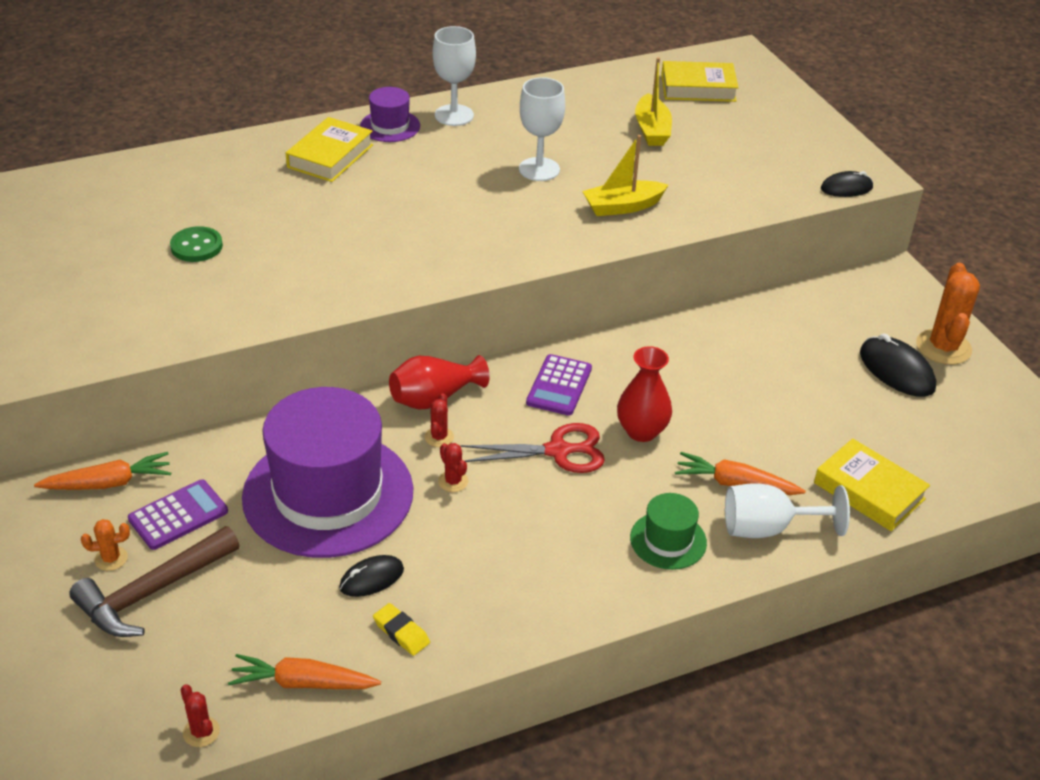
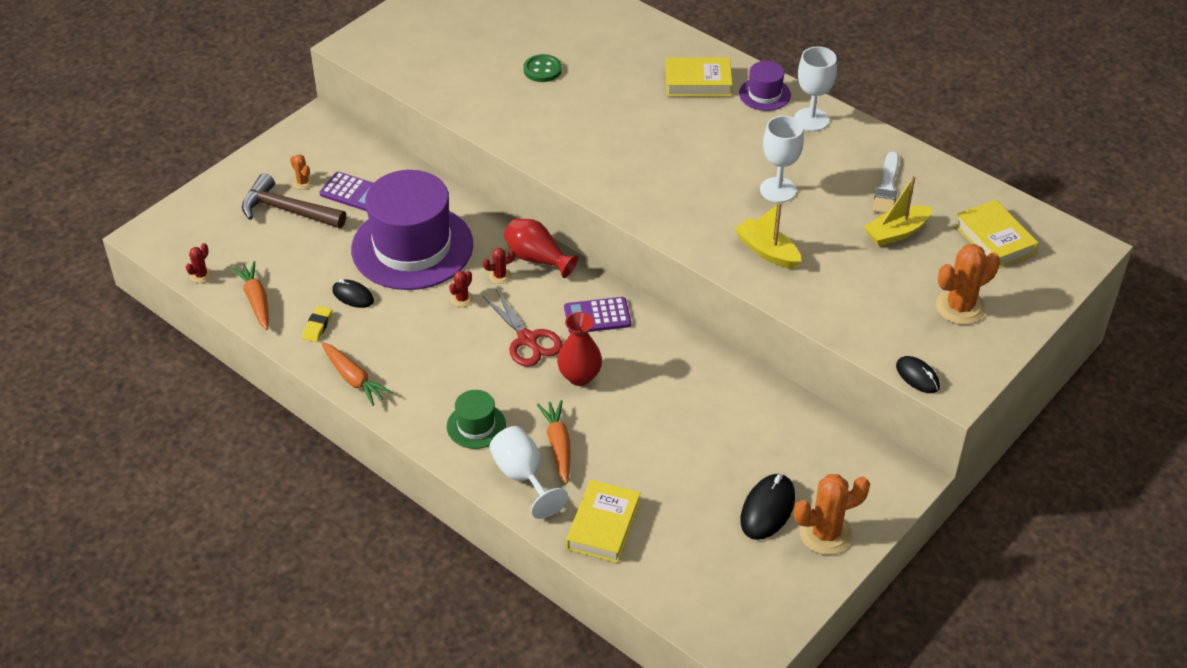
camera: 65 degrees right, 5 degrees up
(108, 483) = (360, 152): orange carrot -> orange carrot (354, 379)
(586, 112) = (887, 187): none -> white brush
(772, 135) = (960, 307): none -> orange cactus

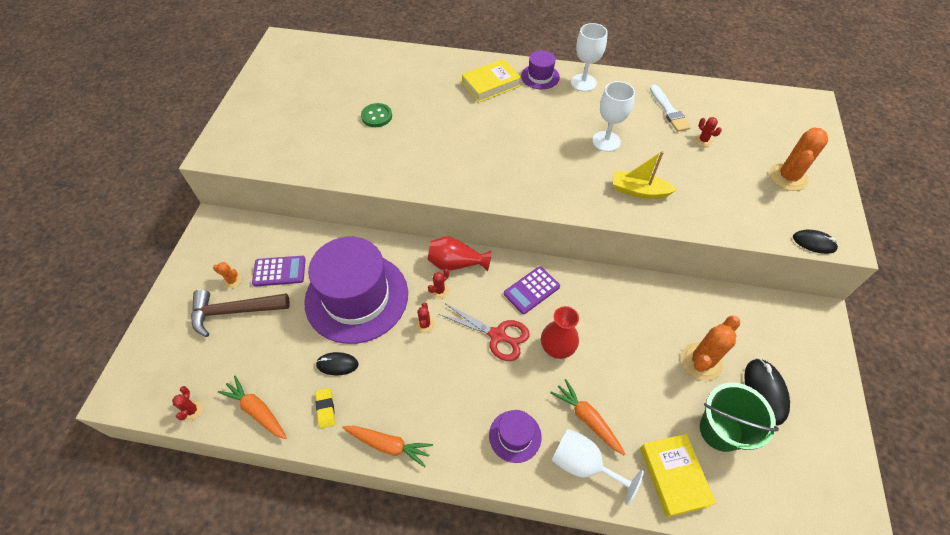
camera: 30 degrees left, 10 degrees up
(476, 426) = (515, 436): green hat -> purple hat
(687, 516) = (720, 430): none -> green bucket
(825, 534) = (815, 391): orange cactus -> orange cactus (701, 362)
(896, 233) = (703, 140): yellow boat -> red cactus
(994, 239) = (761, 120): yellow book -> none

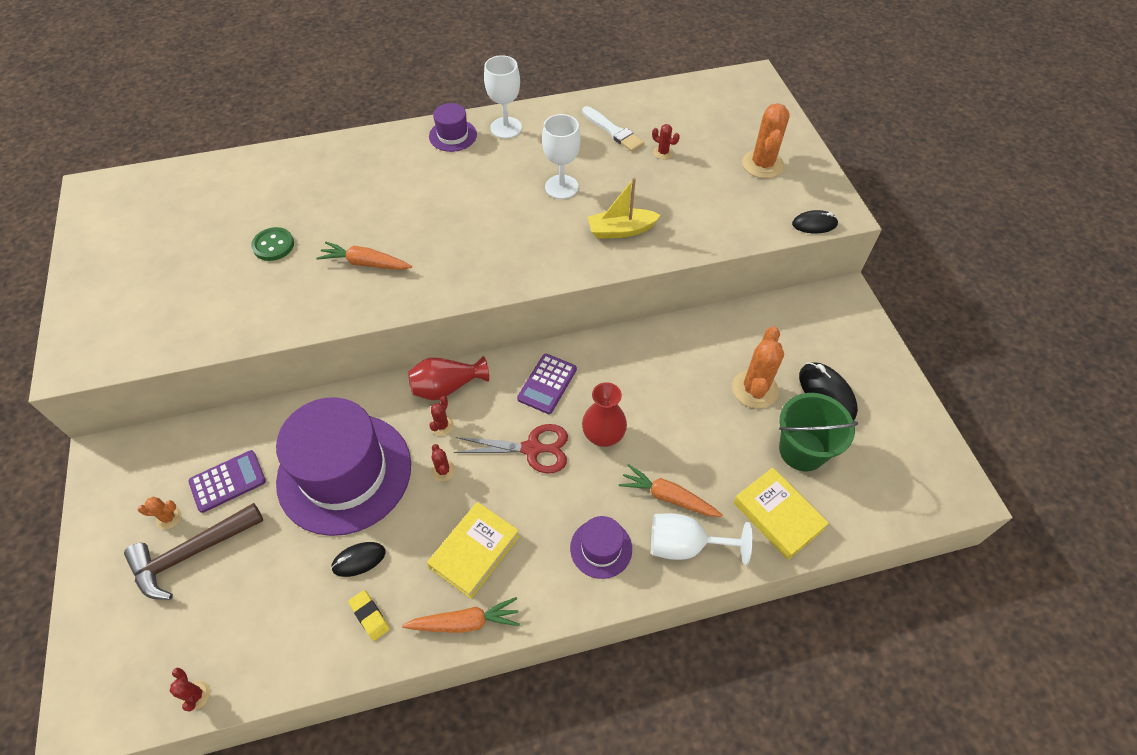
camera: 25 degrees left, 0 degrees up
(257, 410) = (283, 657): orange carrot -> orange carrot (365, 263)
(491, 84) = (398, 162): yellow book -> yellow book (474, 552)

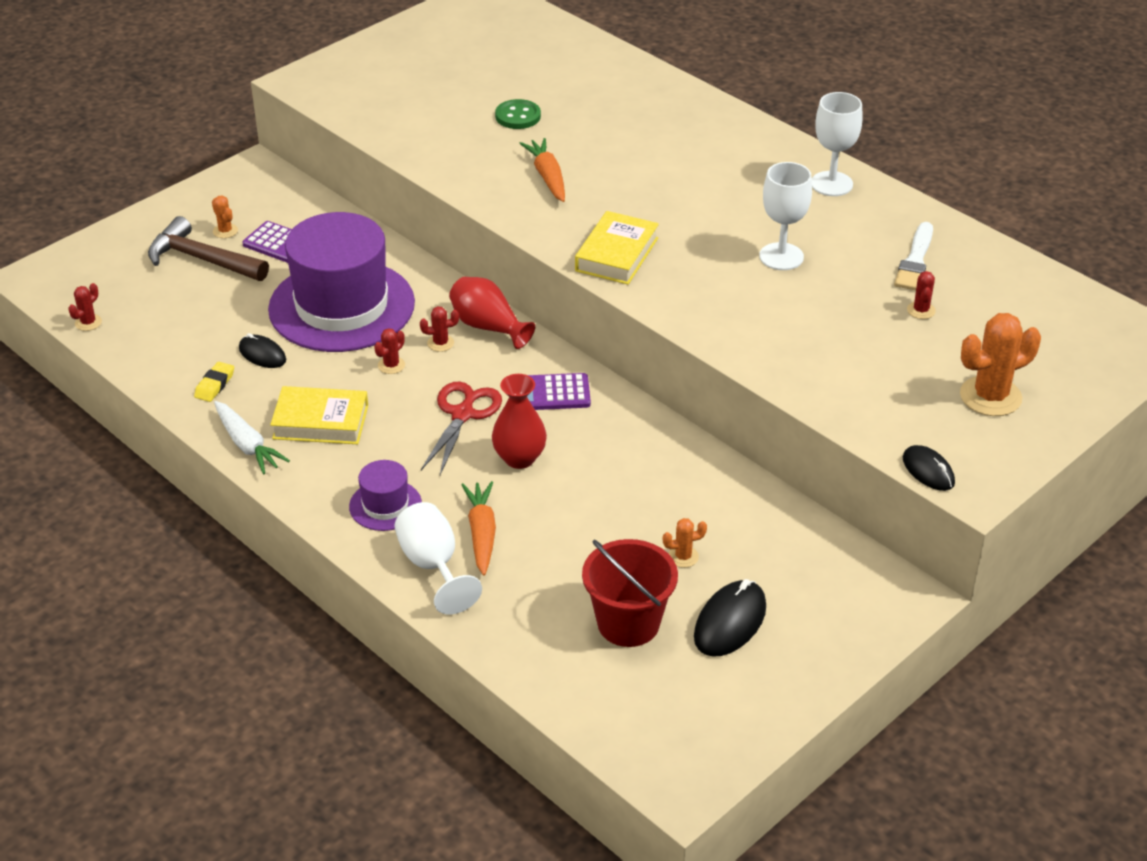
camera: 60 degrees right, 15 degrees down
(453, 135) = (779, 154): purple hat -> none
(465, 622) = (247, 445): orange carrot -> white carrot
(532, 449) = (463, 414): red scissors -> red scissors turned 135 degrees counterclockwise
(621, 230) = (759, 322): yellow boat -> none
(754, 389) = (683, 557): orange cactus -> orange cactus, size x0.49
(777, 516) = (523, 628): yellow book -> yellow book (616, 254)
(802, 450) = (628, 623): green bucket -> red bucket

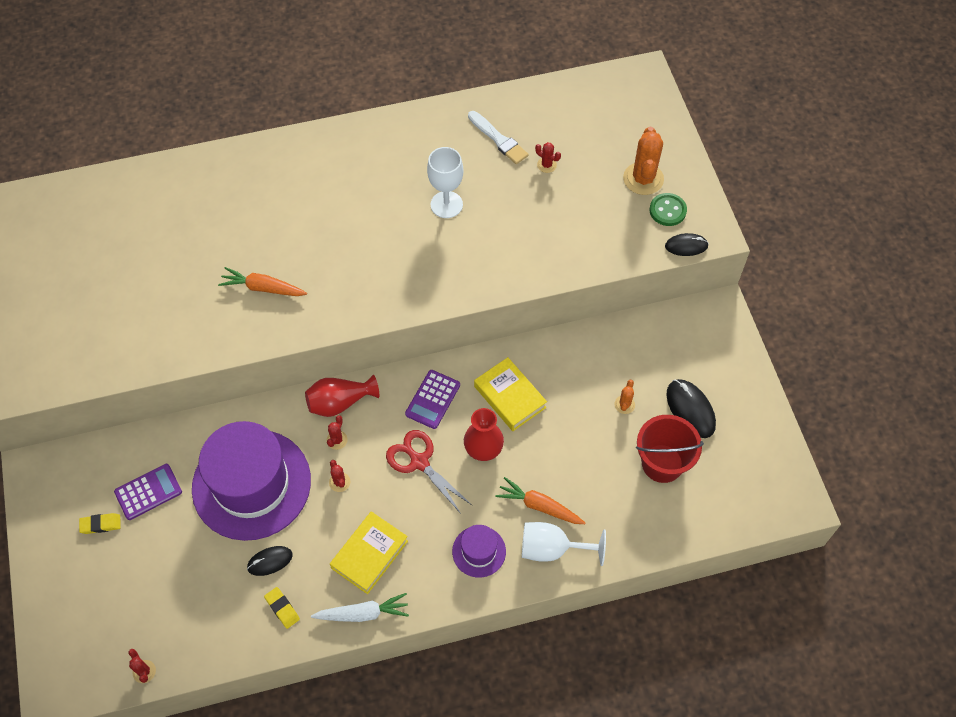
camera: 60 degrees left, 20 degrees up
(202, 259) = (124, 556): brown hammer -> none
(225, 231) = (100, 524): orange cactus -> yellow eraser
(518, 116) = (175, 269): green button -> green button (667, 210)
(616, 254) = (380, 293): yellow book -> yellow book (509, 397)
(831, 184) = (392, 135): white goblet -> none

